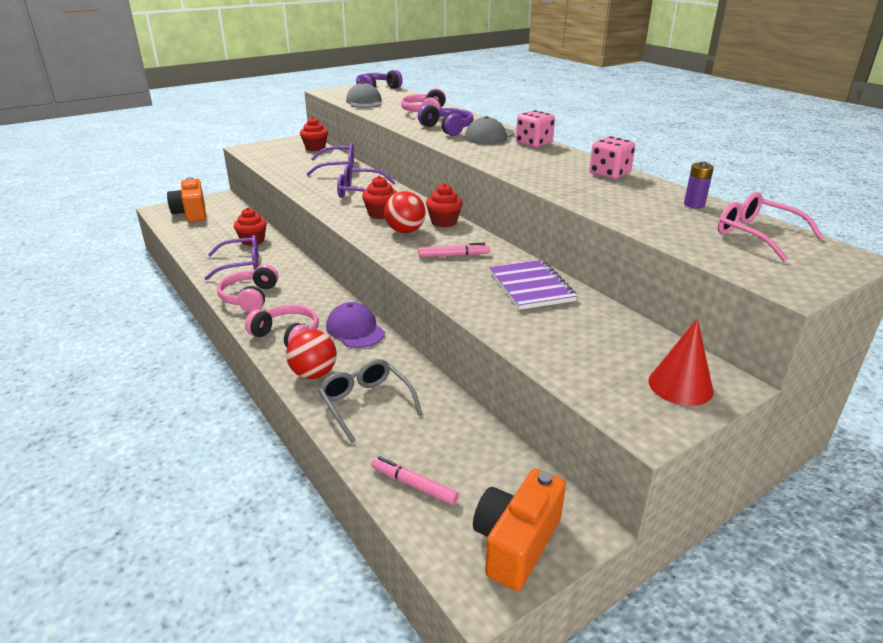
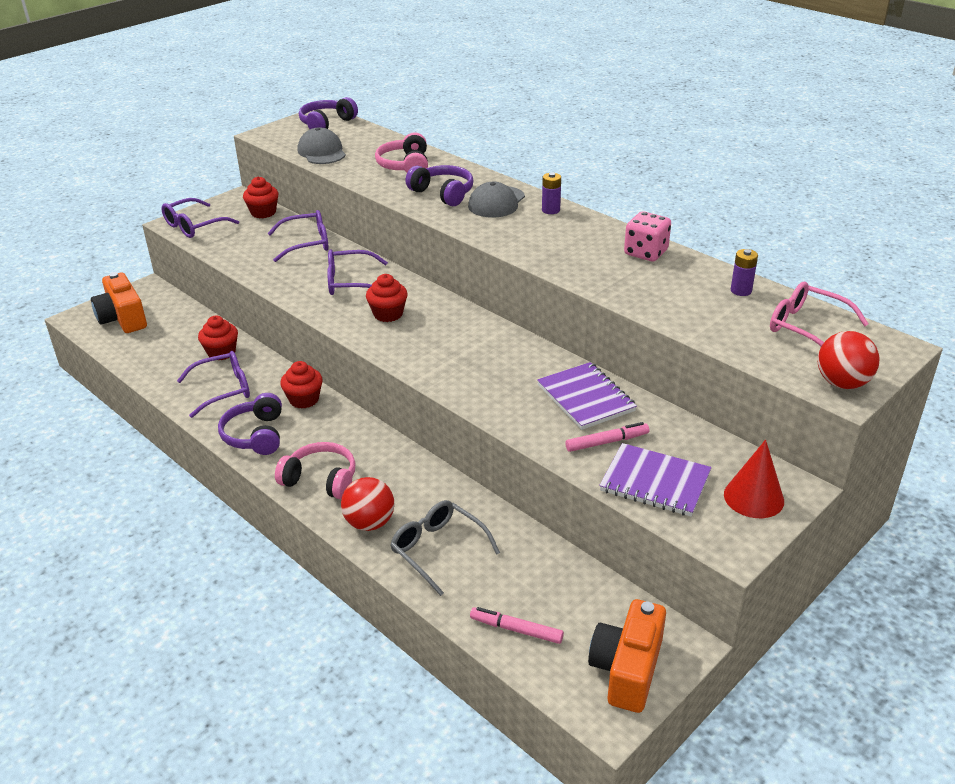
camera: 10 degrees left, 5 degrees up
(250, 297) = (255, 435): pink headphones -> purple headphones
(259, 151) = (194, 226): none -> purple glasses
(355, 329) = (393, 461): purple cap -> none
(405, 231) = (426, 337): red ball -> red ball (842, 383)
(444, 222) = (464, 318): red cupcake -> red cupcake (304, 399)
(453, 255) = (491, 366): pink marker -> pink marker (607, 442)
(533, 144) = (550, 210): pink dice -> purple battery
(579, 360) = (655, 482): none -> purple notebook

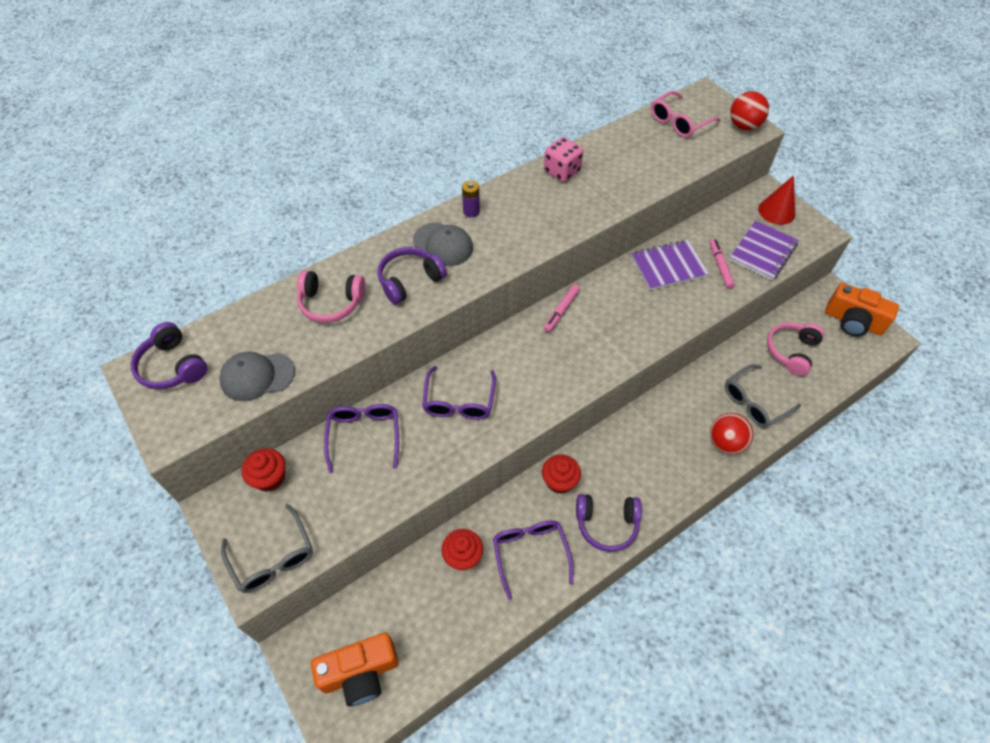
camera: 80 degrees left, 20 degrees up
(194, 226) = (273, 558): purple glasses -> grey glasses
(321, 480) = (673, 473): pink headphones -> pink headphones (791, 351)
(388, 314) = (525, 376): red cupcake -> none
(516, 629) = (826, 369): pink marker -> pink marker (561, 311)
(741, 291) = (627, 138): purple battery -> none

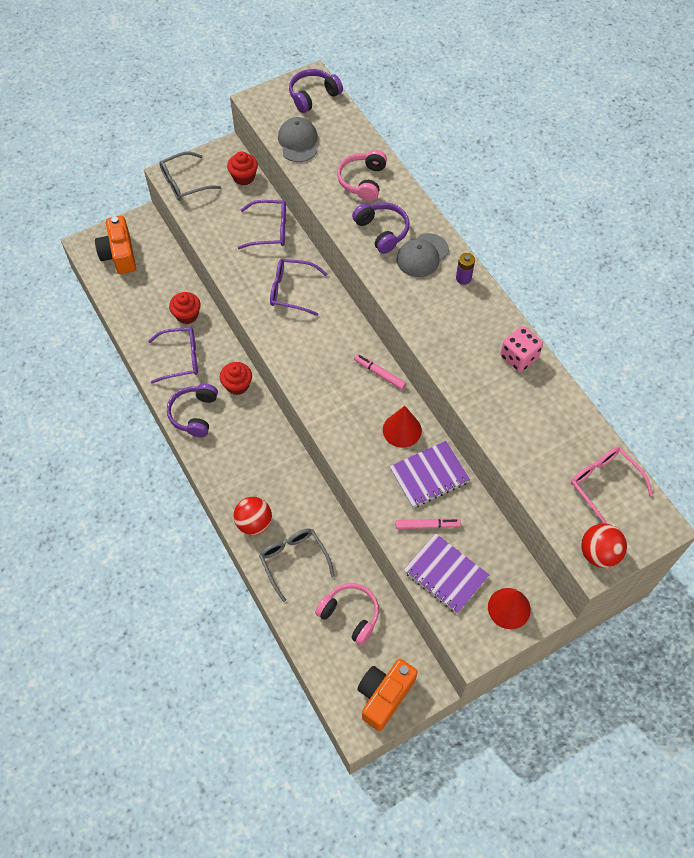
camera: 95 degrees right, 5 degrees up
(624, 289) = (402, 430): none -> red cone
(668, 267) = (429, 475): purple notebook -> purple notebook turned 75 degrees clockwise

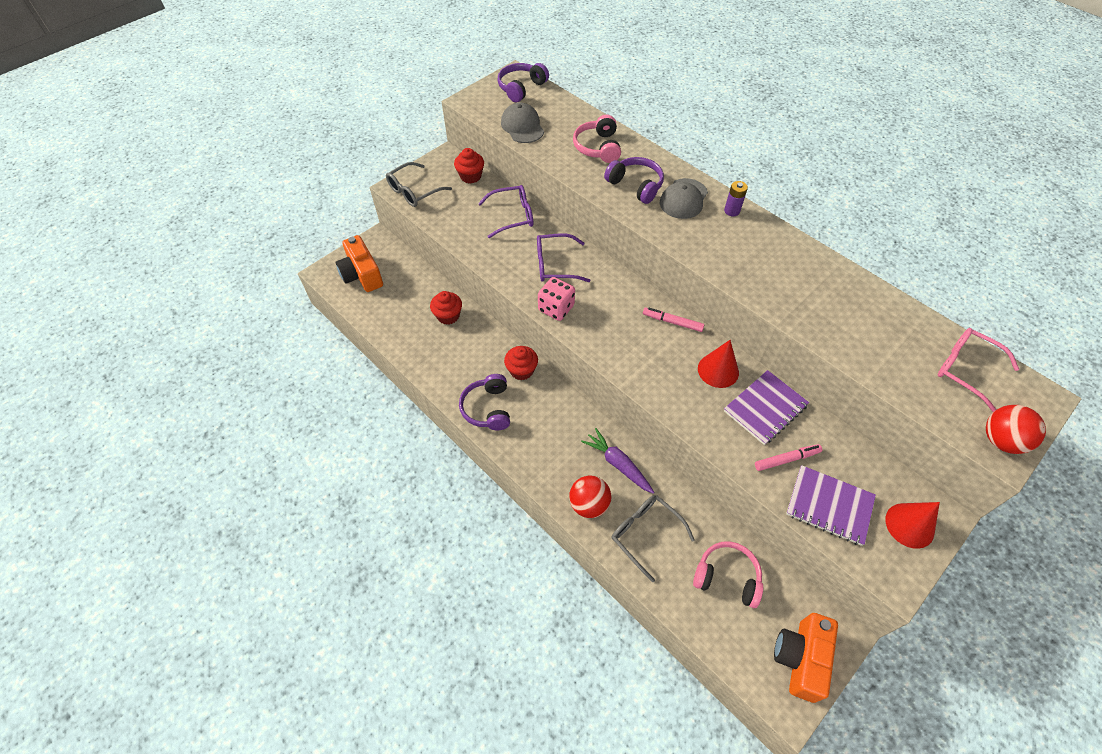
camera: 15 degrees left, 5 degrees down
(181, 358) = (455, 357): purple glasses -> none
(293, 494) = (618, 464): none -> purple carrot
(518, 357) = (819, 269): pink dice -> pink dice (556, 308)

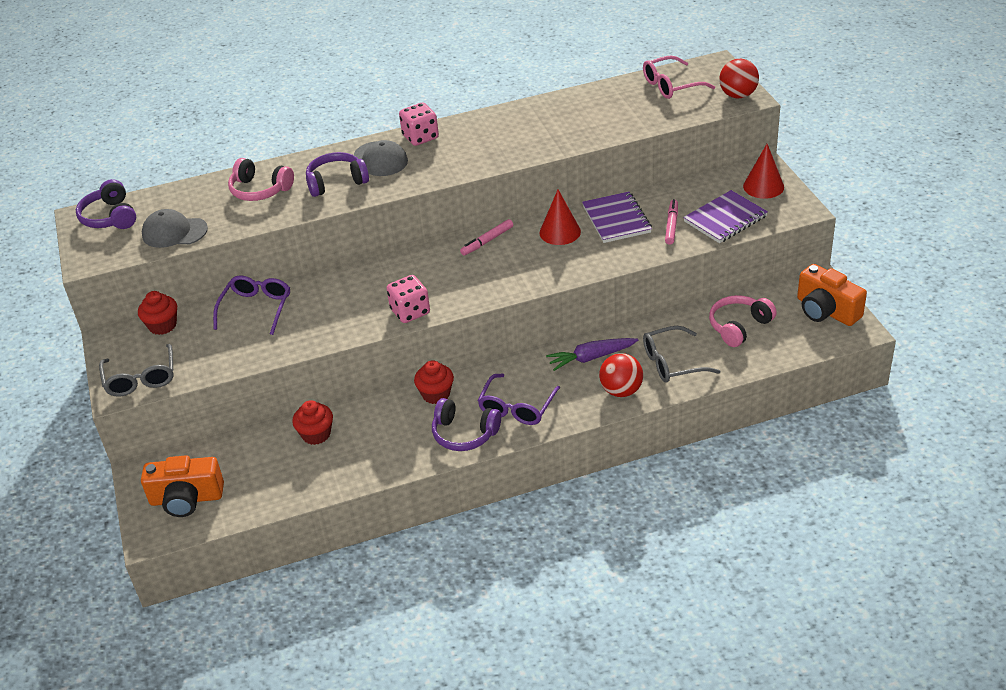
camera: 60 degrees left, 15 degrees down
(555, 265) = (353, 296): purple glasses -> purple glasses (517, 408)
(732, 211) = (420, 137): purple battery -> pink dice

